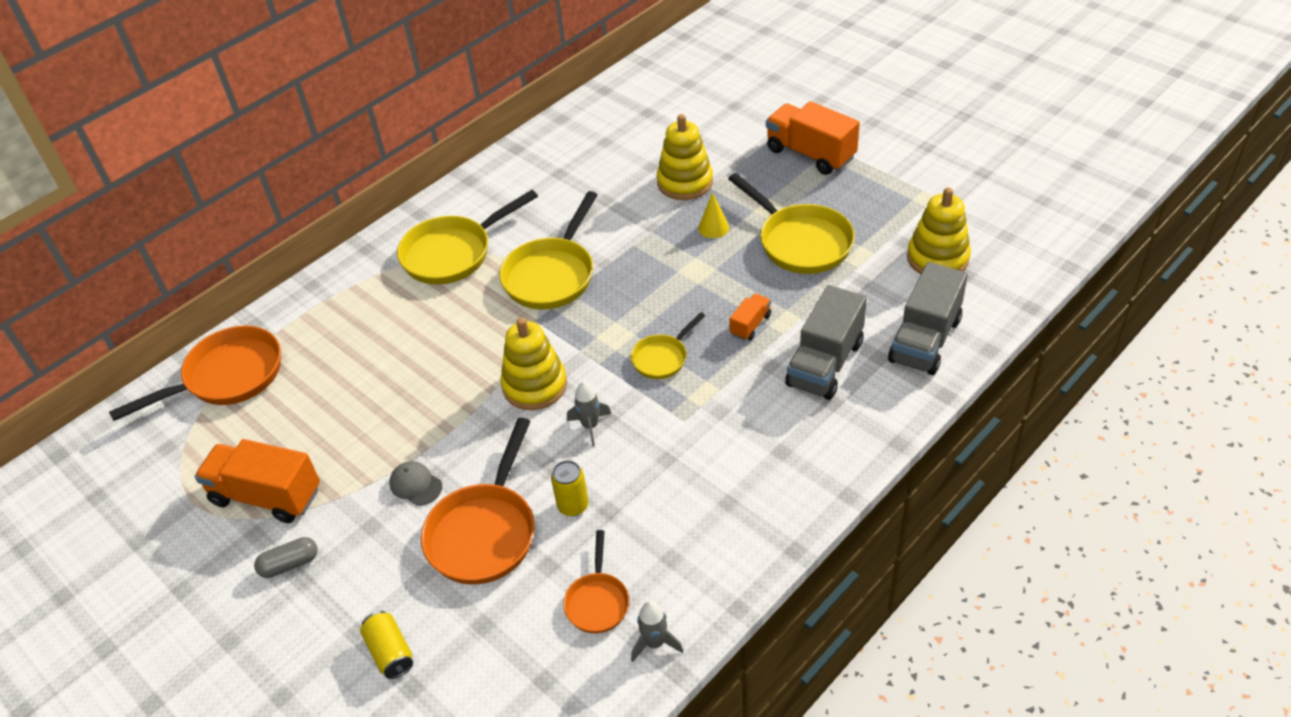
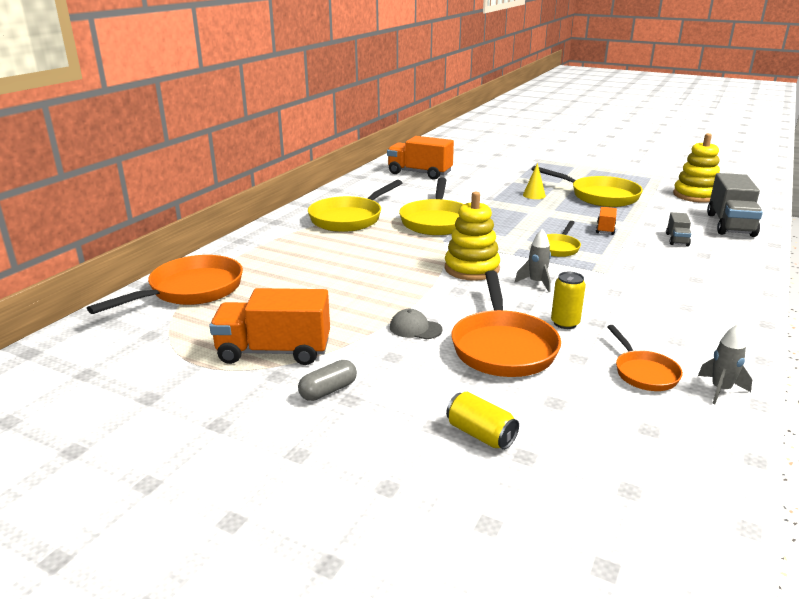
camera: 20 degrees left, 20 degrees down
(685, 182) = (495, 181): yellow stacking toy -> none
(810, 154) = (566, 167): orange truck -> orange truck (419, 173)
(825, 364) = (677, 239): grey truck -> grey truck, size x0.50

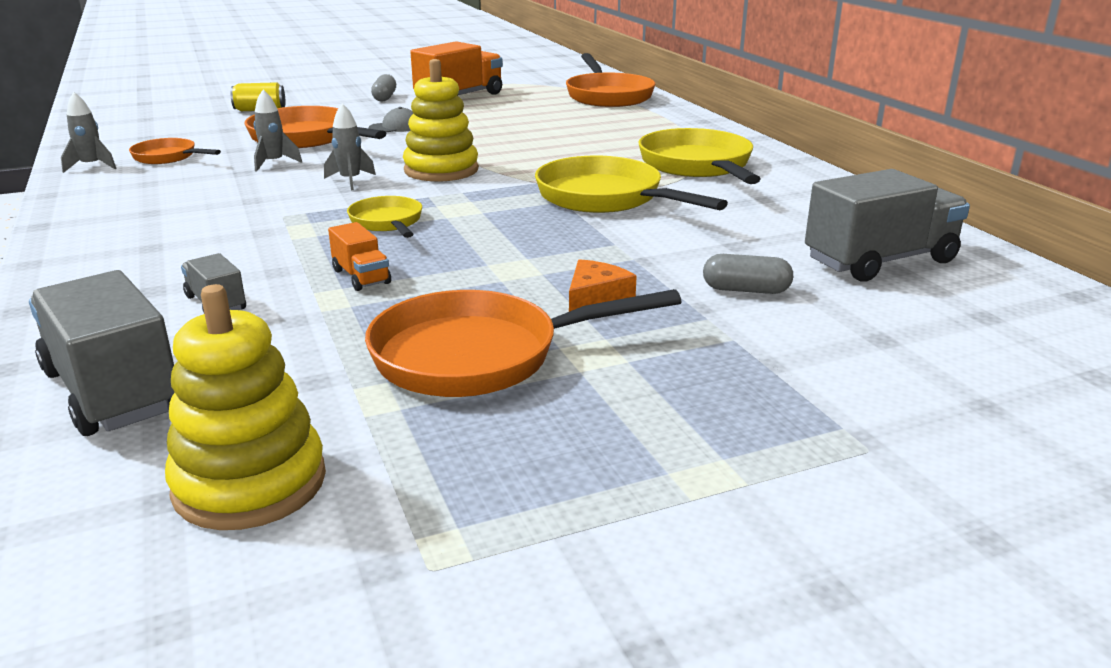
camera: 130 degrees right, 0 degrees up
(419, 173) = (880, 261): orange truck -> grey truck
(482, 182) = (745, 290): none -> grey capsule
(534, 195) = (596, 299): yellow cone -> orange cheese
(565, 323) = (274, 163): yellow can -> grey rocket
(599, 196) = (479, 356): yellow pan -> orange pan

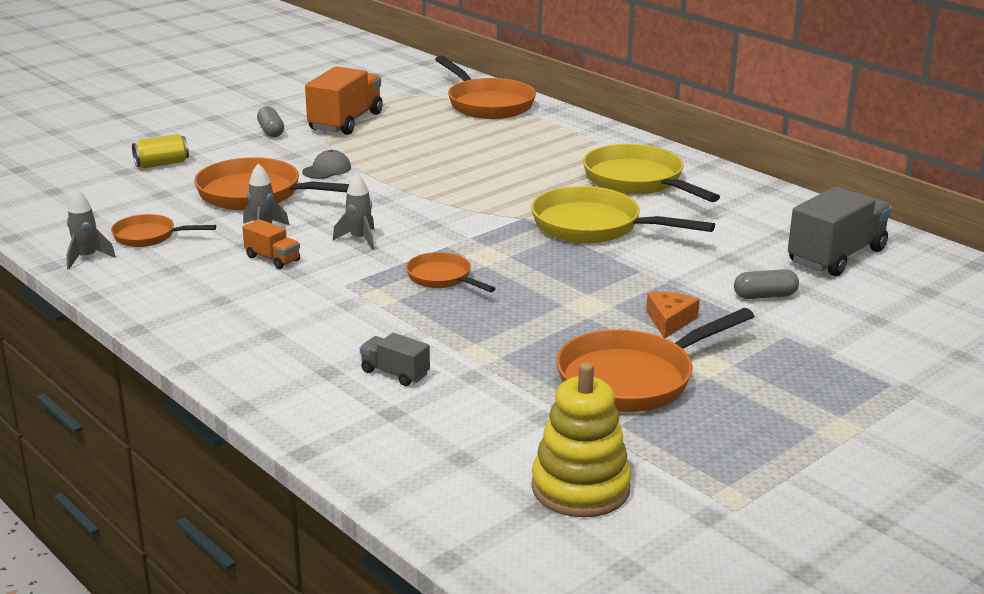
camera: 20 degrees left, 0 degrees up
(113, 391) = (410, 451): grey truck -> none
(361, 277) = (479, 331): orange truck -> orange truck (272, 259)
(387, 222) = (442, 278): yellow pan -> orange pan
(441, 170) = (427, 216): yellow stacking toy -> none

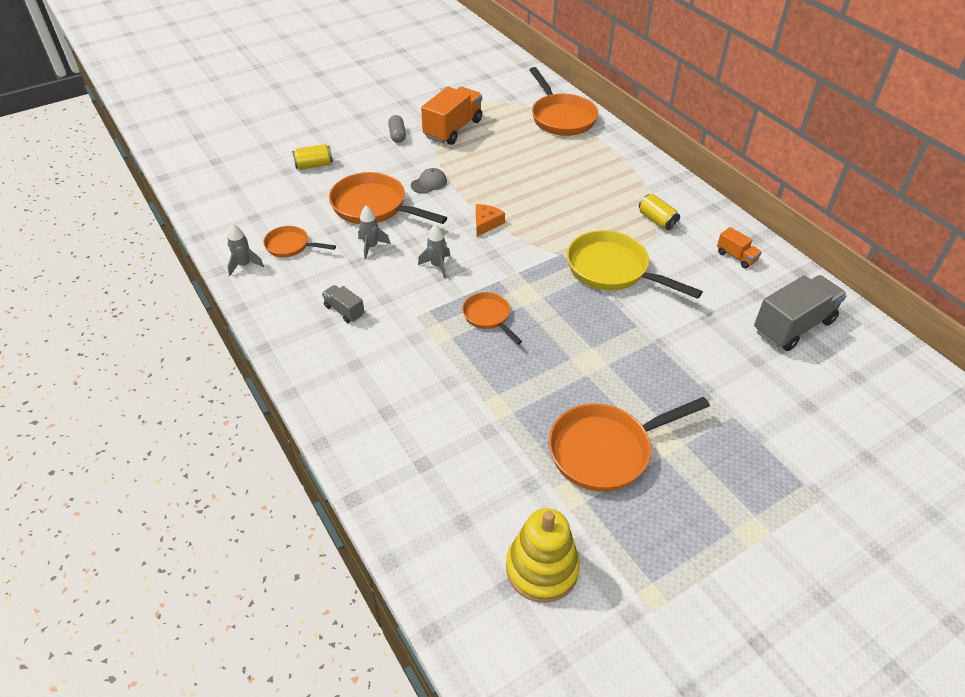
camera: 10 degrees right, 20 degrees up
(272, 259) = (371, 280): orange truck -> orange truck (736, 257)
(395, 373) = (433, 420): grey truck -> grey truck (344, 311)
(638, 181) = (657, 220): yellow pan -> yellow can
(670, 321) = (647, 387): orange cheese -> orange cheese (486, 223)
(764, 296) = (726, 367): grey capsule -> none

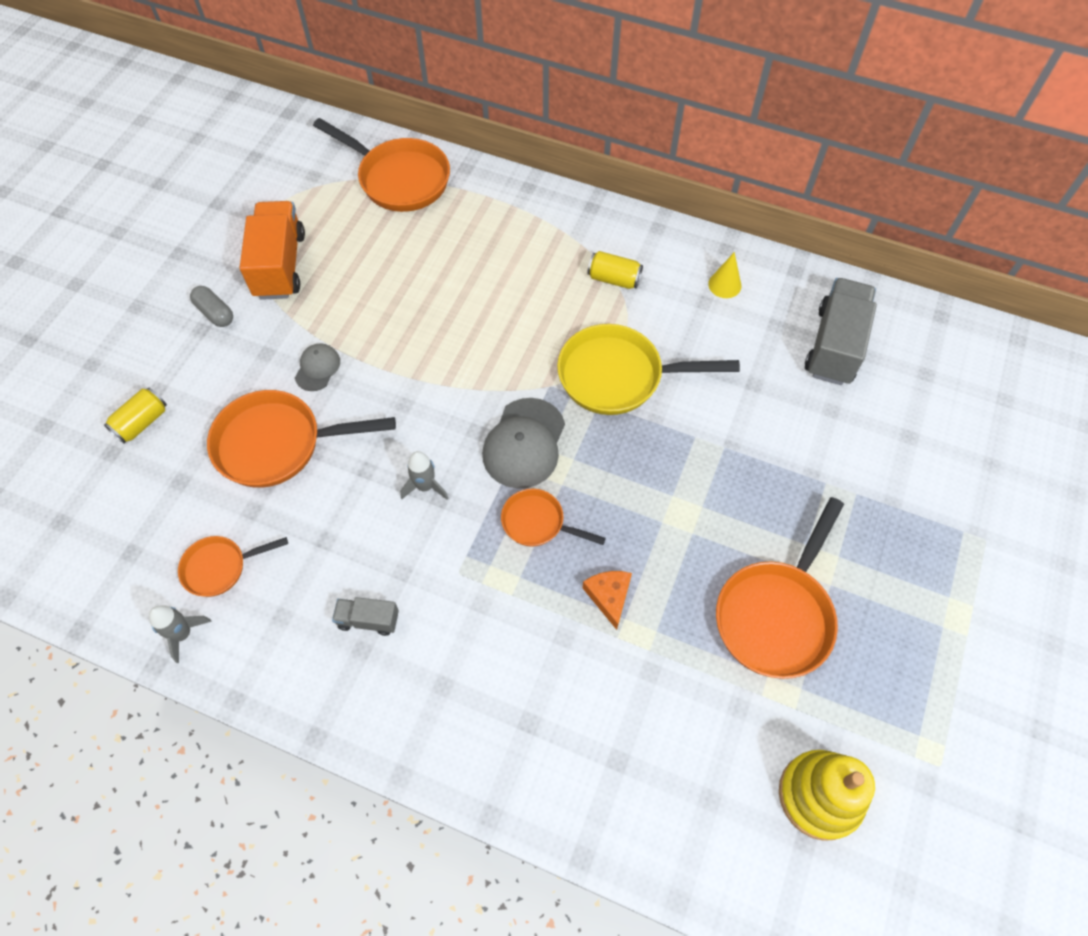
camera: 35 degrees left, 15 degrees up
(371, 247) = (324, 506): grey rocket -> none
(486, 223) = (434, 391): orange cheese -> orange cheese (609, 596)
(518, 274) = (524, 443): none -> grey cap
(736, 257) = (724, 285): orange truck -> yellow cone

